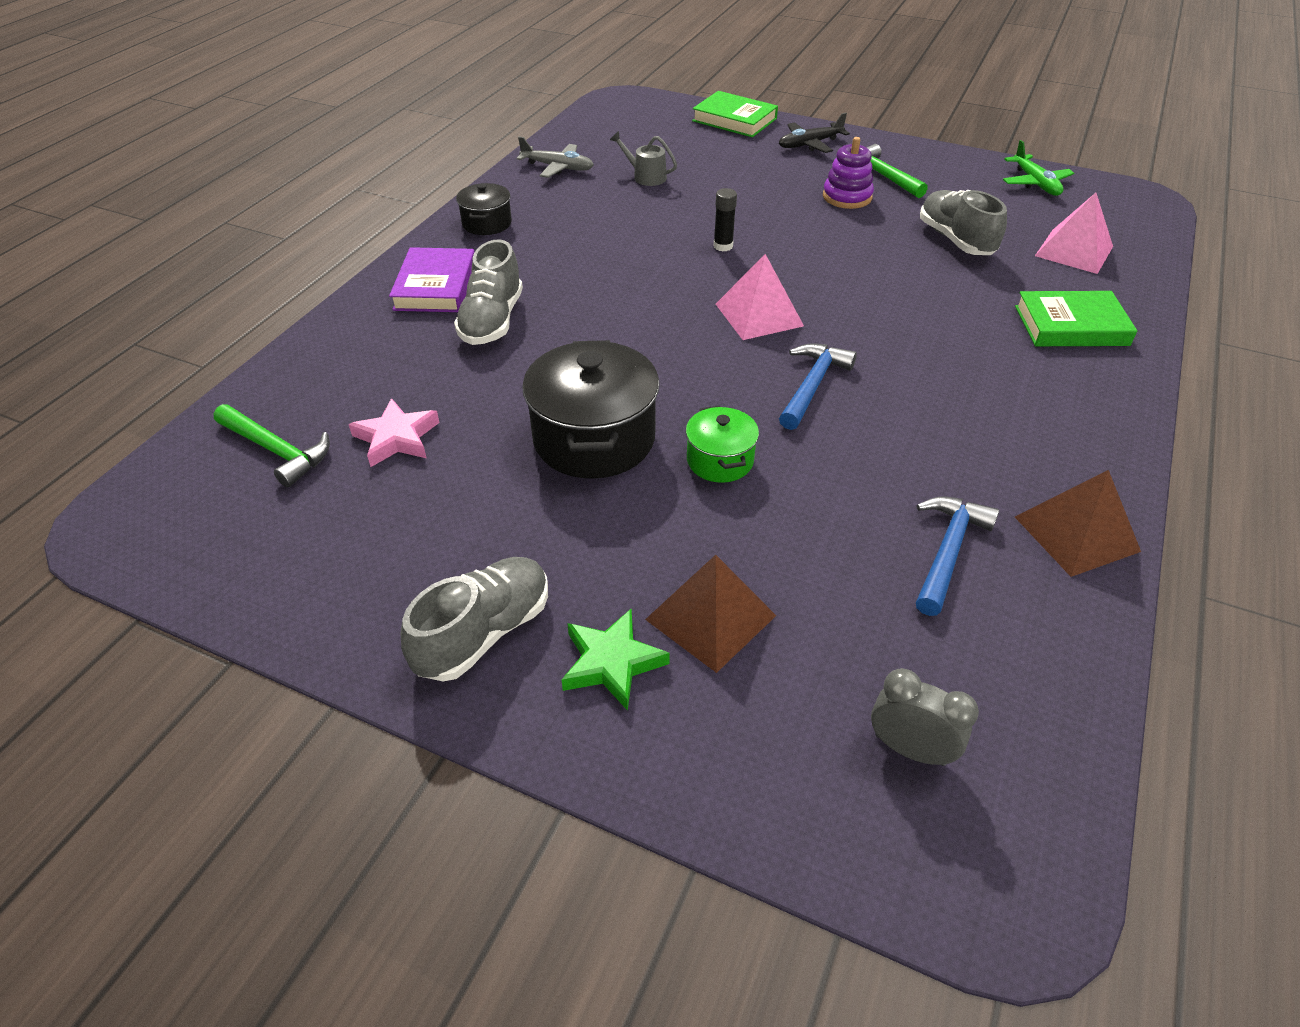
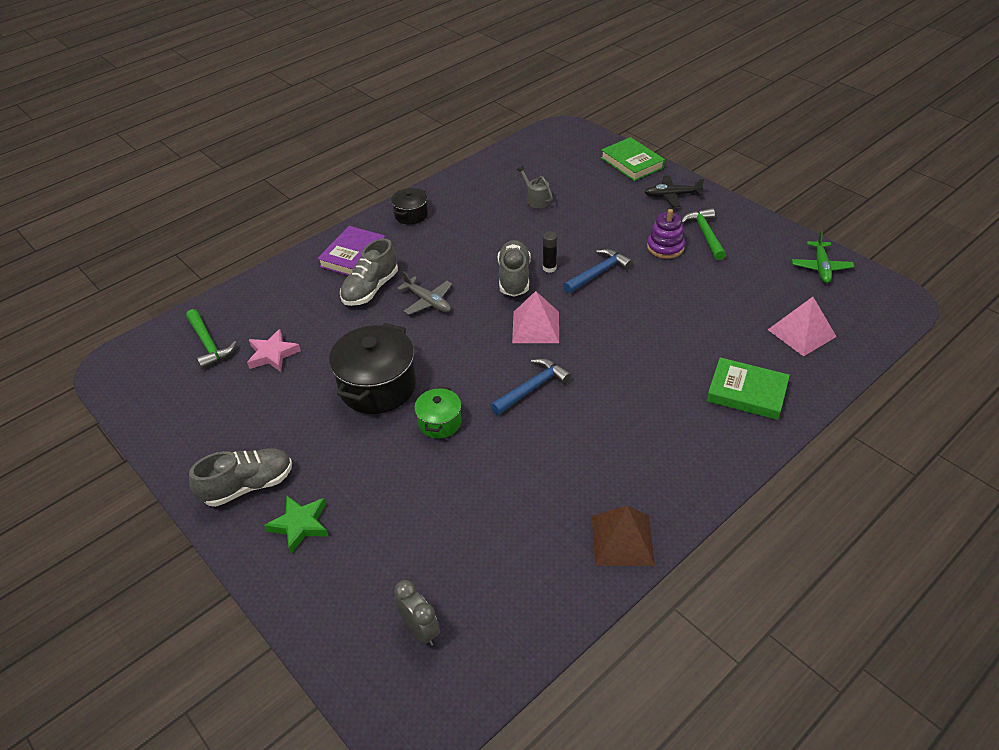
camera: 25 degrees right, 0 degrees up
(558, 167) = (483, 179): grey plane -> grey plane (428, 301)
(710, 617) = (368, 517): brown pyramid -> none
(947, 552) = (531, 524): blue hammer -> blue hammer (598, 273)
(955, 240) = (717, 302): grey shoe -> grey shoe (514, 278)

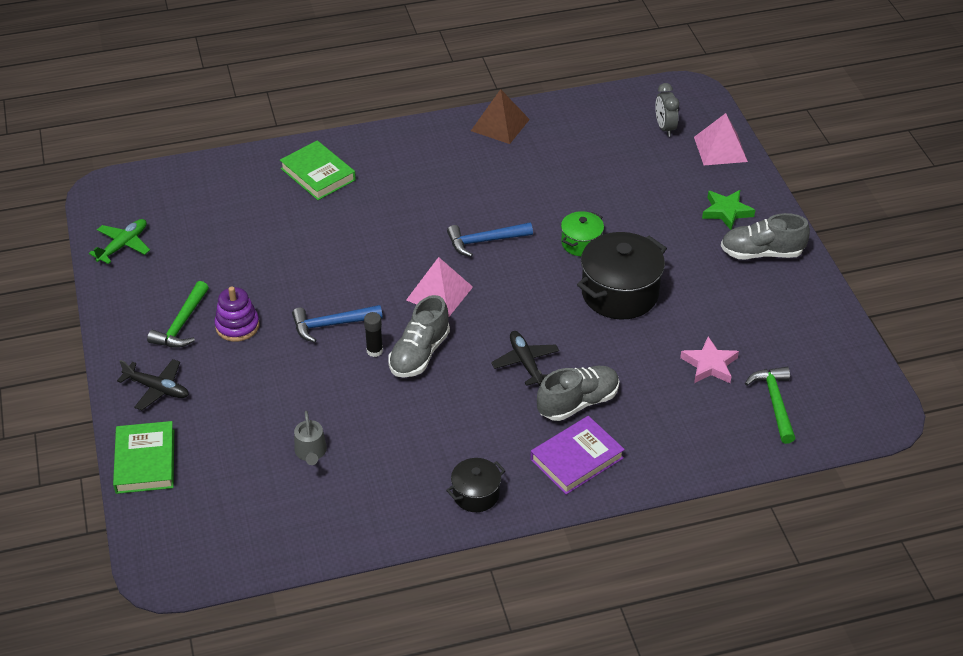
camera: 155 degrees left, 0 degrees up
(428, 301) = (525, 362): grey plane -> black plane
(801, 333) = (219, 198): pink pyramid -> pink pyramid (720, 149)

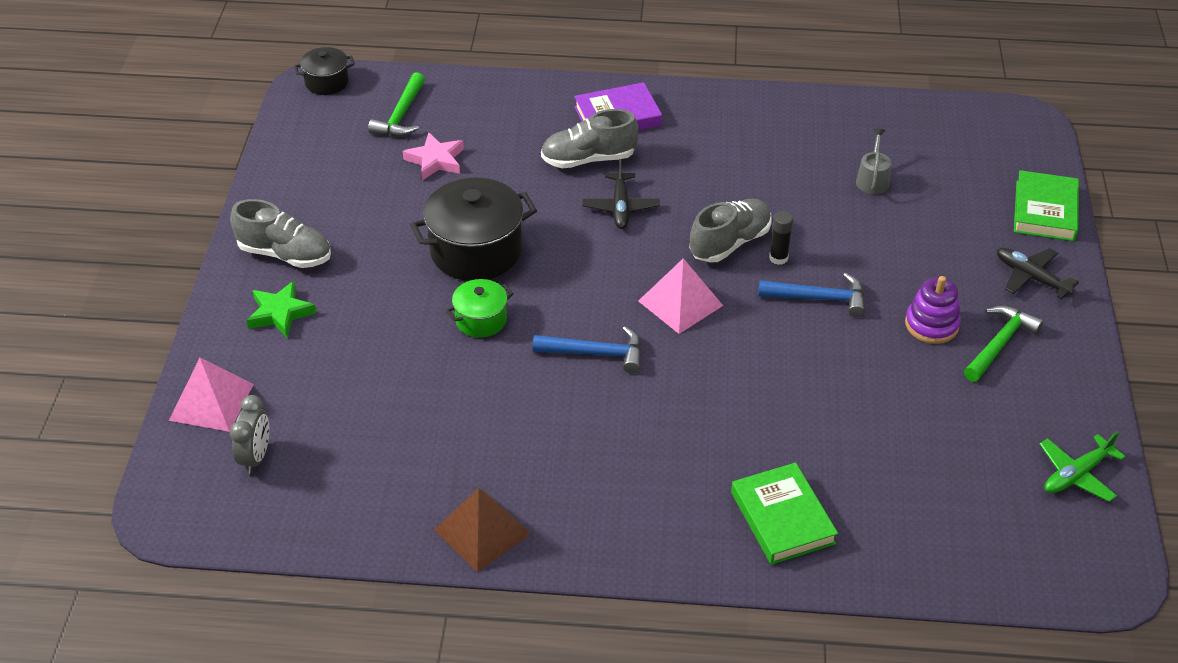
camera: 160 degrees left, 0 degrees up
(476, 494) = (725, 111): black pot -> black pot (327, 82)

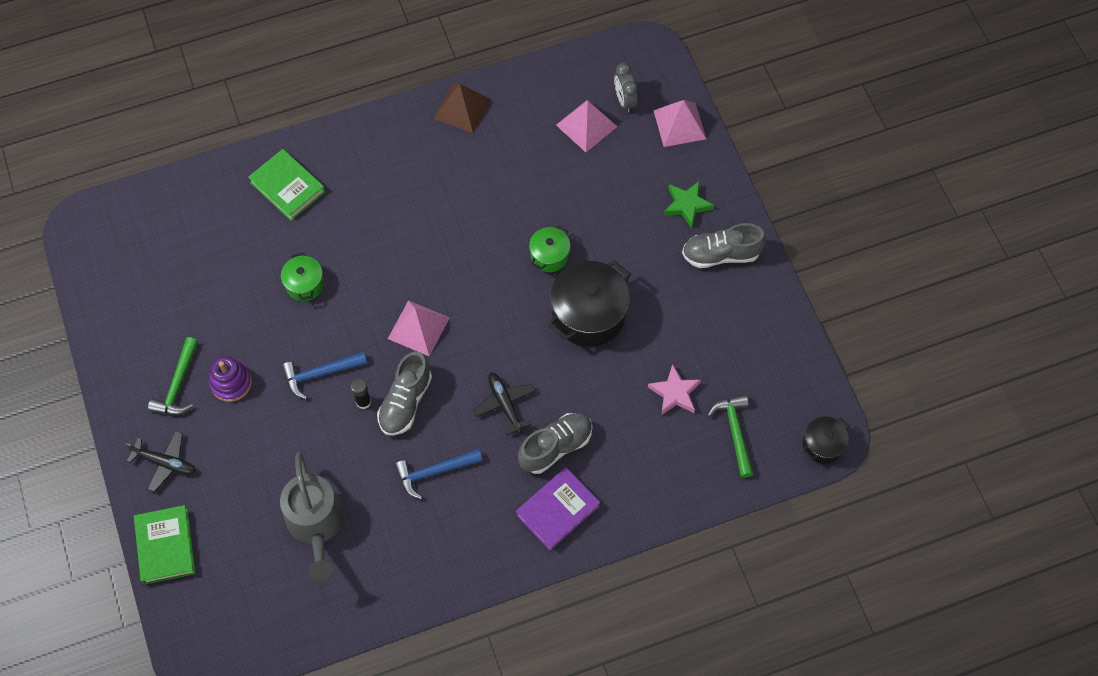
camera: 155 degrees right, 20 degrees up
(330, 445) = (586, 125): none -> pink pyramid
(596, 353) = (457, 260): blue hammer -> blue hammer (434, 472)
(803, 394) = (305, 284): none -> green pot
(872, 180) = (316, 523): grey watering can -> grey watering can, size x2.03
(1076, 474) = (108, 292): green plane -> none

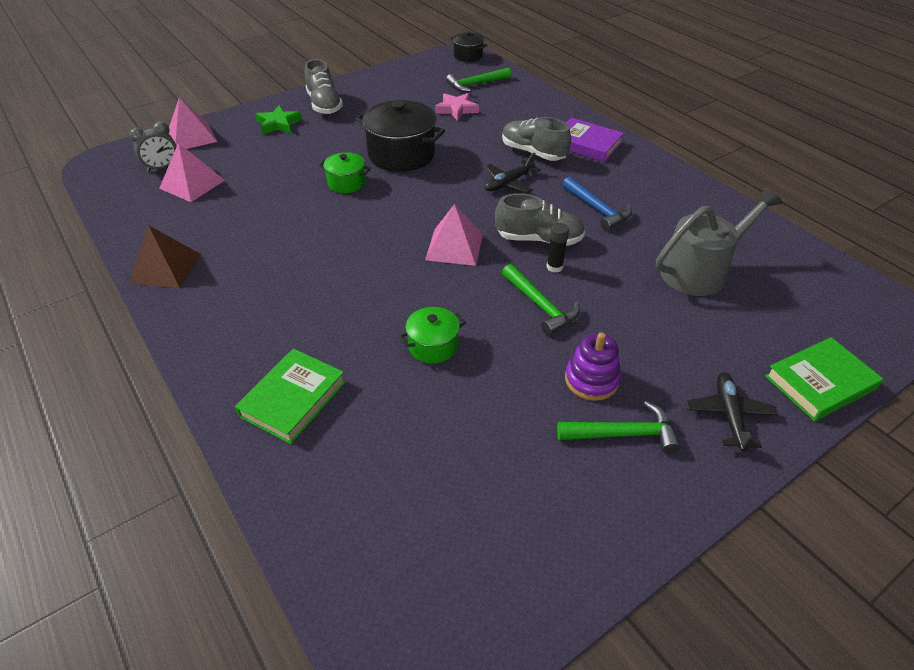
camera: 105 degrees left, 20 degrees down
(320, 374) = (540, 305): blue hammer -> green hammer

